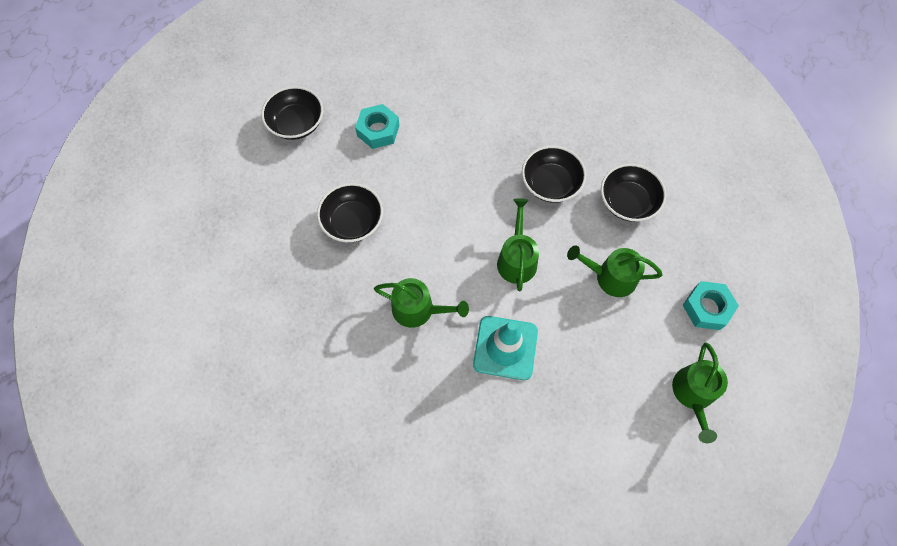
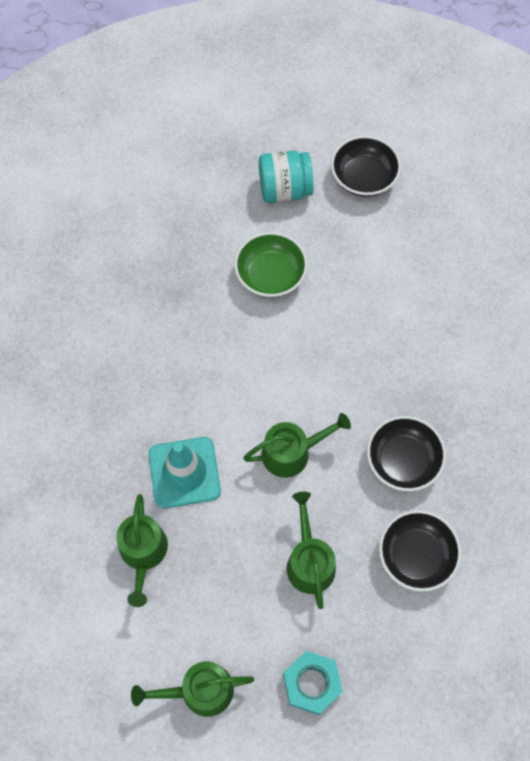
camera: 70 degrees right, 0 degrees up
(277, 184) = (284, 190): none -> turquoise jar
(353, 221) = (270, 275): black bowl -> green bowl
(378, 130) = (391, 258): turquoise nut -> none
(418, 309) = (196, 372): green watering can -> green watering can (143, 553)

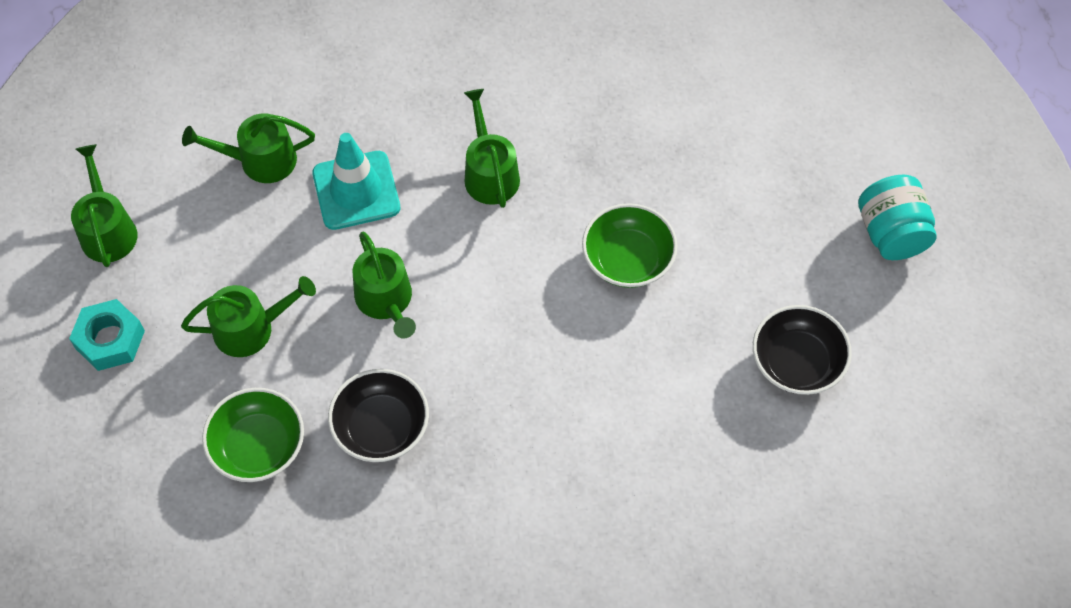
camera: 85 degrees right, 5 degrees down
(181, 367) = (490, 173): none -> green watering can
(284, 190) = (760, 266): turquoise jar -> turquoise jar (891, 233)
(416, 556) = (258, 446): black bowl -> green bowl

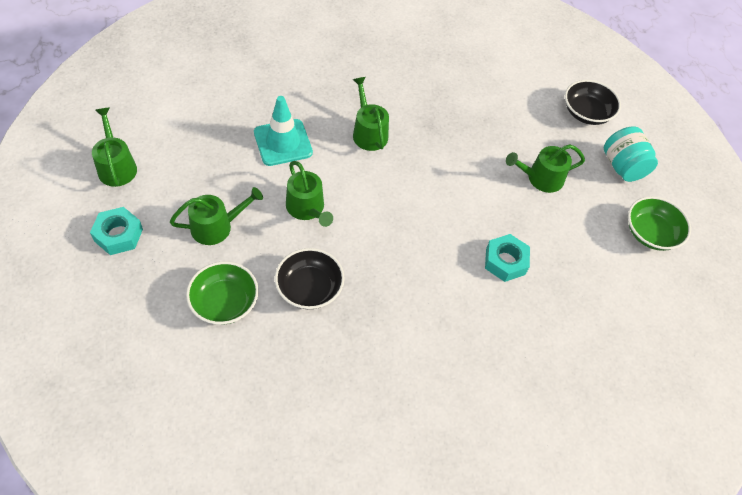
camera: 10 degrees left, 5 degrees down
(260, 160) = (219, 125): green watering can -> green watering can (541, 178)
(628, 259) = (462, 182): green bowl -> green bowl (650, 233)
(679, 390) = (505, 261): none -> turquoise nut
(797, 362) = (578, 243): black bowl -> black bowl (586, 113)

